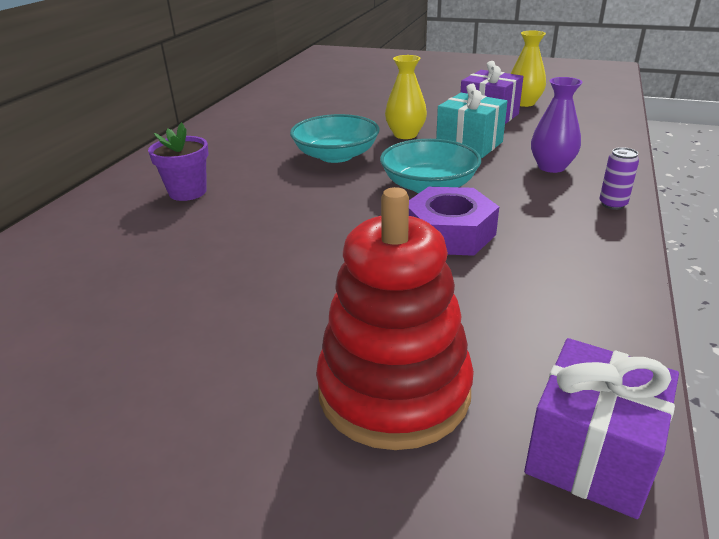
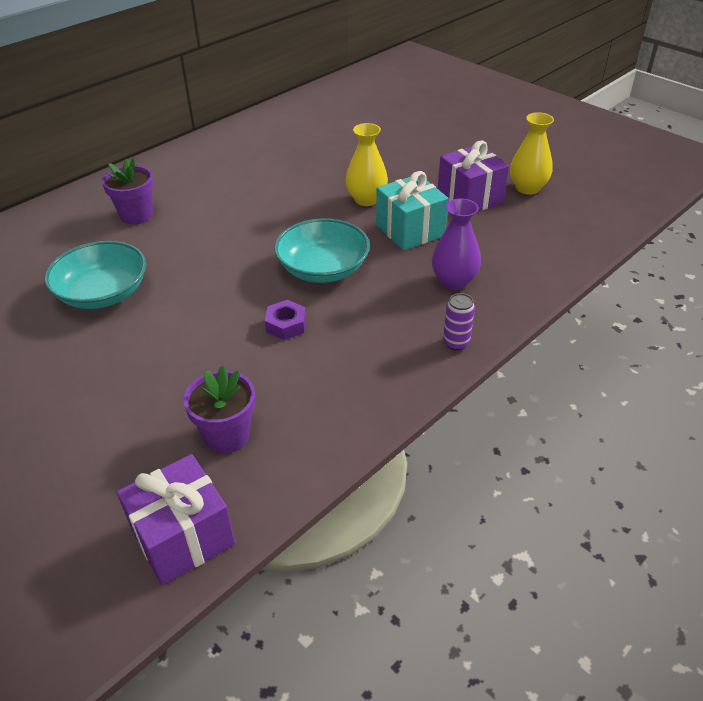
camera: 25 degrees right, 10 degrees up
(336, 155) = (282, 208): turquoise bowl -> turquoise bowl (103, 293)
(394, 390) = (115, 442): red stacking toy -> none
(449, 233) = (286, 325): purple nut -> purple nut, size x0.53
(510, 338) = (227, 435): none -> purple flower pot

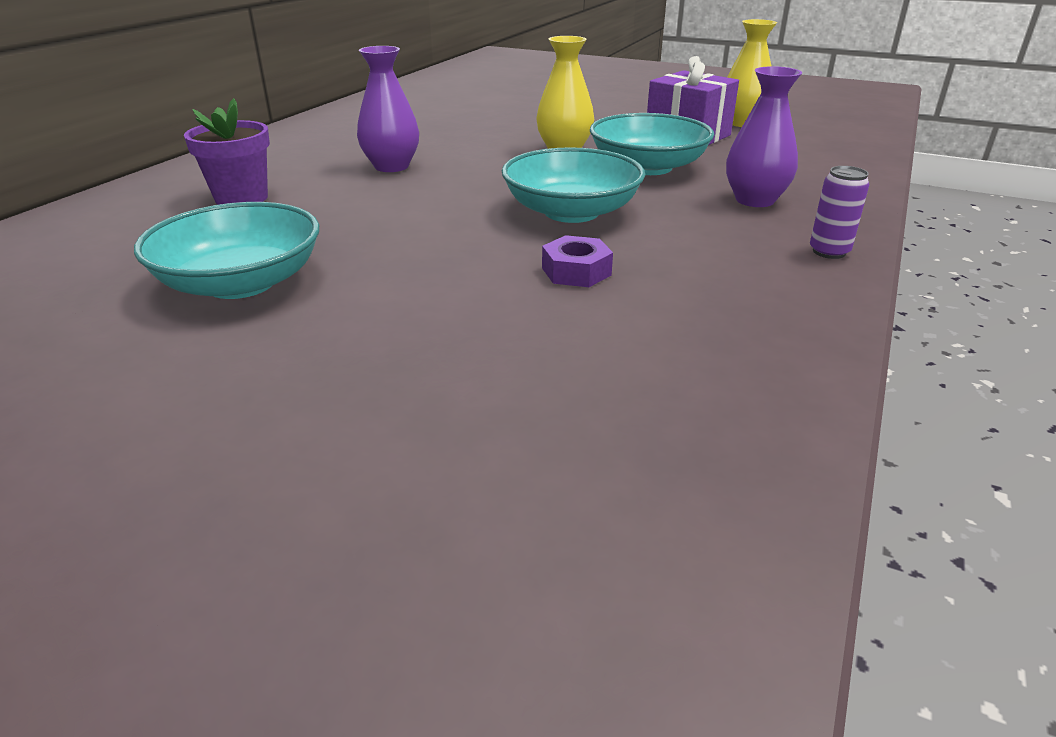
camera: 20 degrees left, 10 degrees down
(183, 537) = (678, 599): purple gift -> none
(227, 435) = (611, 417): purple flower pot -> none
(241, 198) = (391, 166): none -> purple vase
(410, 230) = (647, 167): turquoise gift -> turquoise bowl

